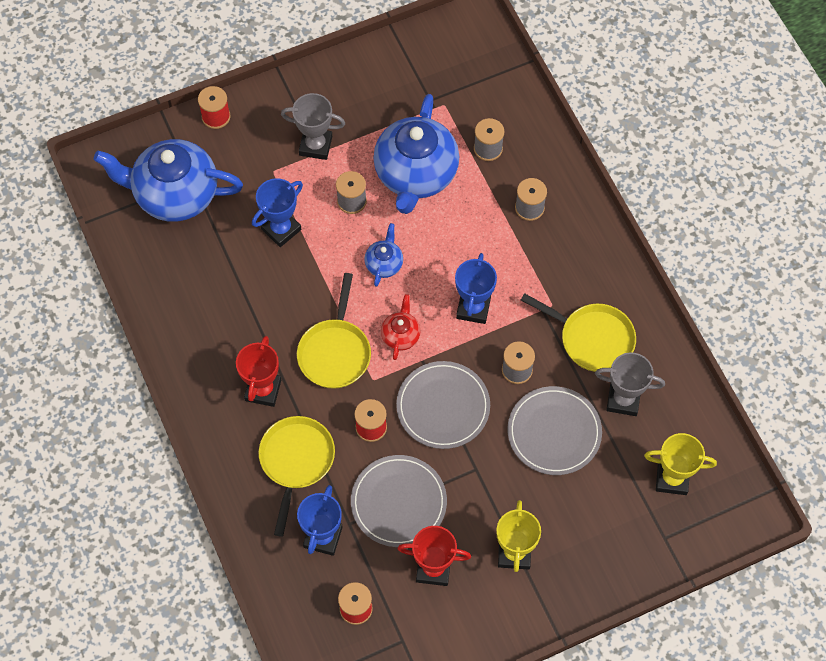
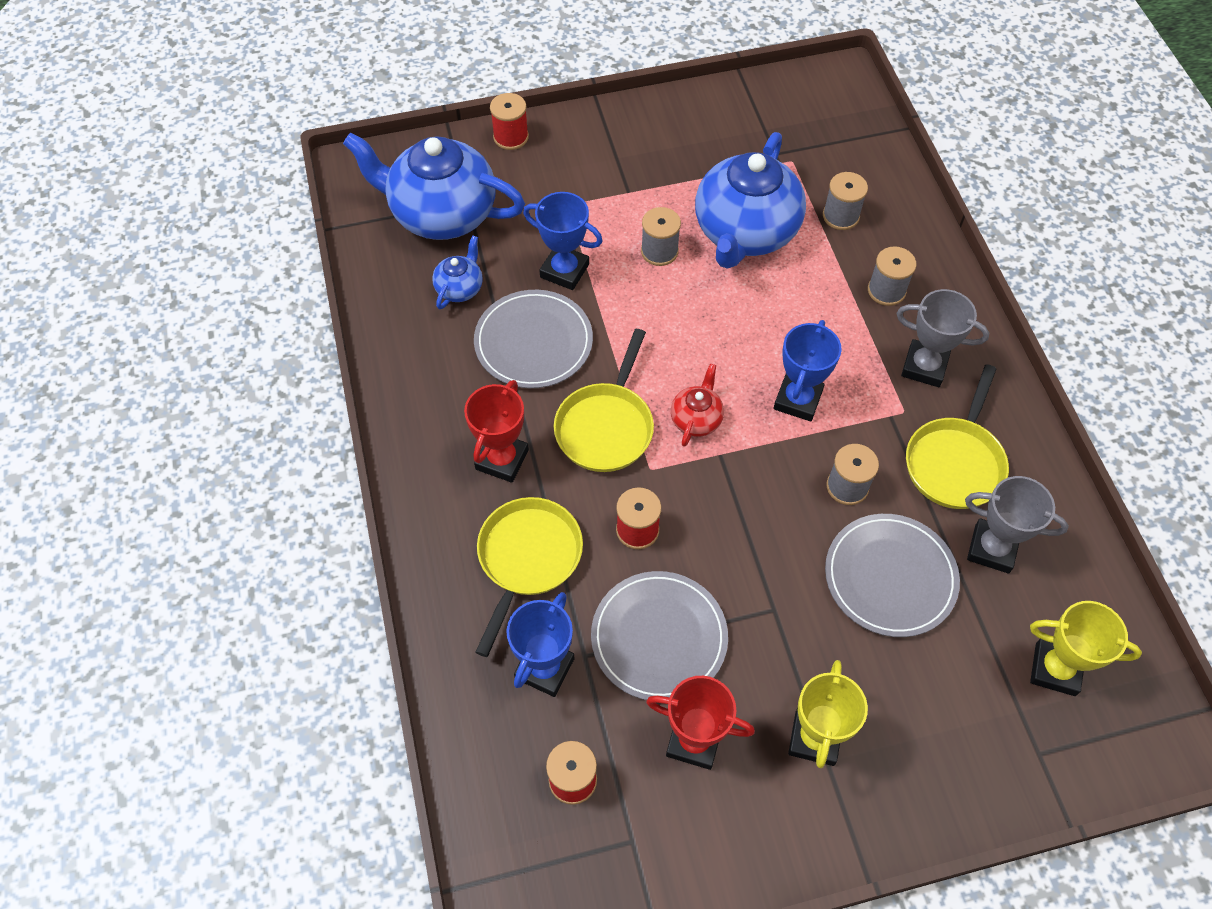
camera: 10 degrees right, 5 degrees down
(281, 229) = (564, 271): blue trophy -> blue trophy turned 60 degrees clockwise
(315, 146) = (625, 184): grey trophy -> grey trophy (924, 367)
(384, 264) = (688, 329): blue teapot -> blue teapot (460, 288)
(443, 406) = (740, 518): grey plate -> grey plate (533, 342)
(592, 339) = (955, 462): yellow pan -> yellow pan turned 75 degrees clockwise

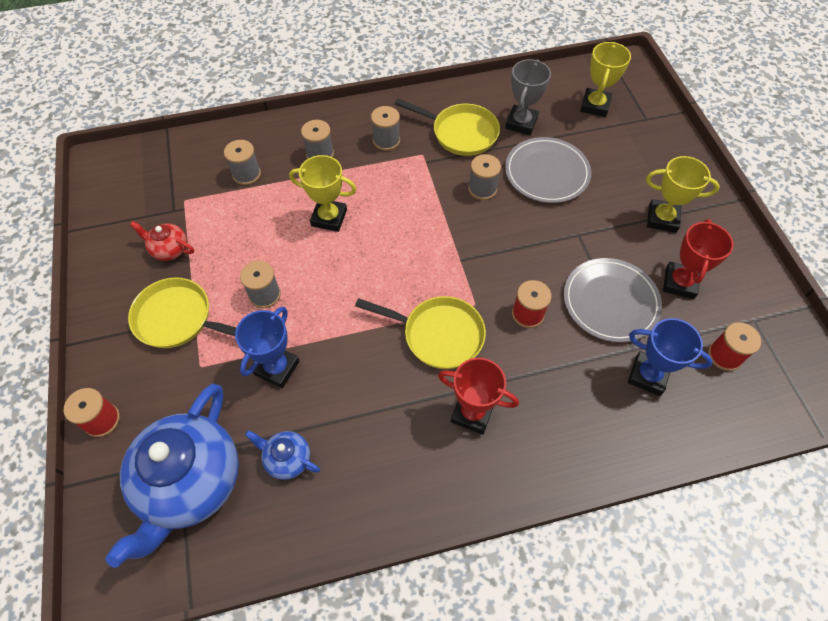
camera: 90 degrees left, 0 degrees up
(527, 559) = (560, 390): yellow pan -> yellow pan (178, 319)
(533, 342) = (353, 391): grey plate -> none
(696, 419) = (430, 273): red teapot -> red teapot (169, 249)
(745, 232) = (253, 235): blue teapot -> none
(778, 307) = (329, 218): none -> yellow trophy
(798, 400) = (413, 211): blue trophy -> none
(924, 367) = (386, 140): grey trophy -> grey spool

